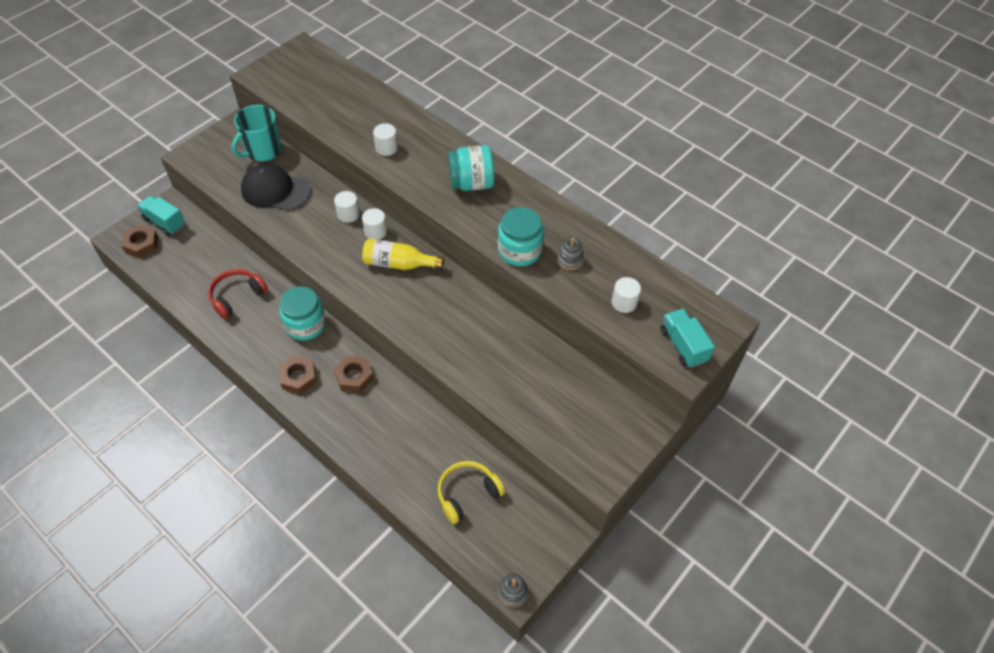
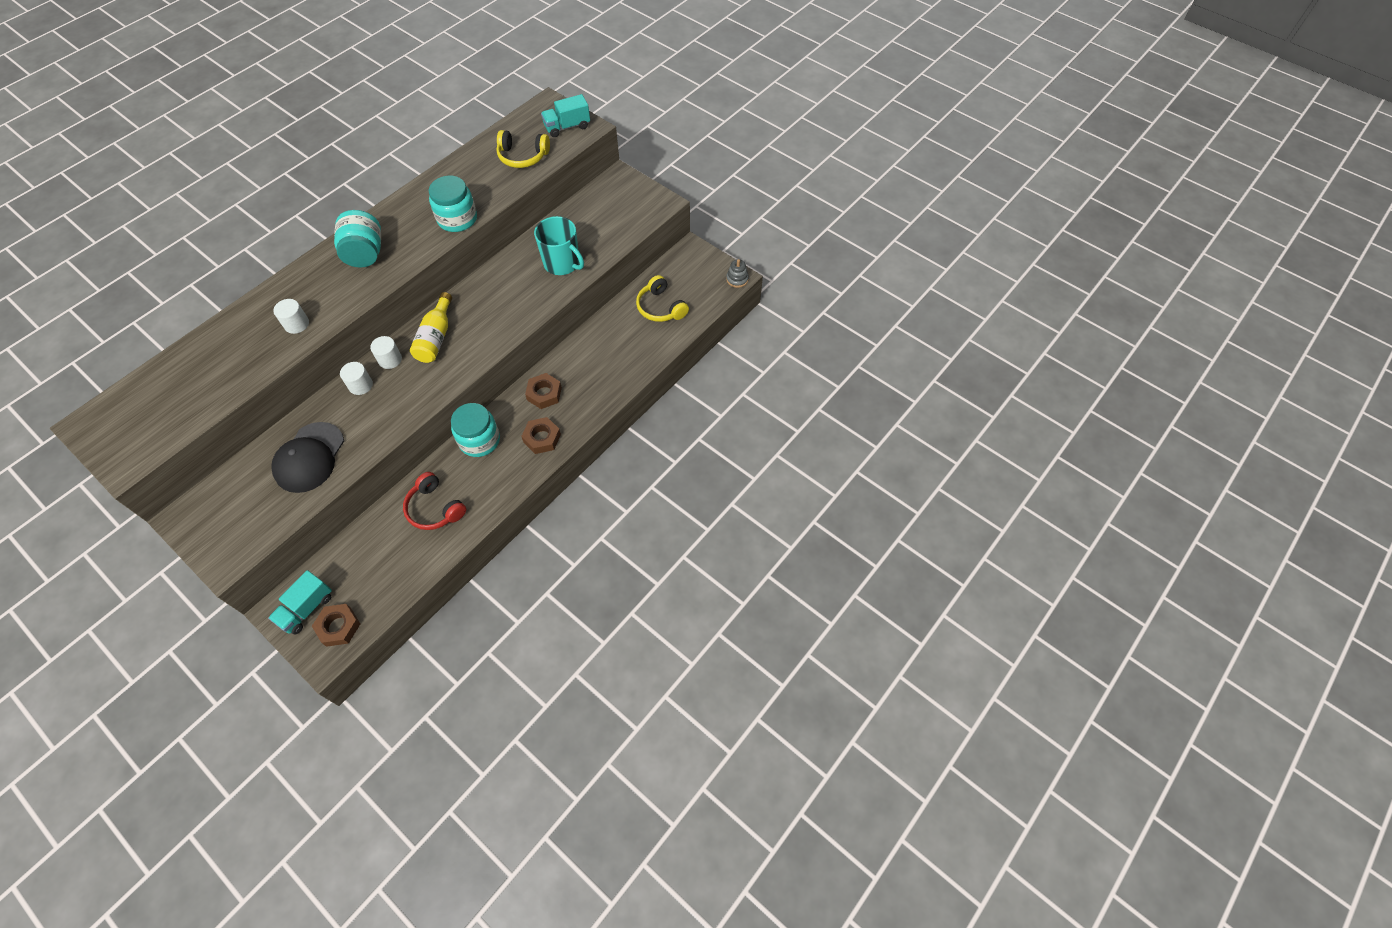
camera: 90 degrees left, 5 degrees up
(262, 151) = (238, 481): turquoise mug -> turquoise mug (562, 263)
(570, 260) = (473, 187): grey stacking toy -> none
(624, 302) = (523, 156): white cylinder -> yellow headphones

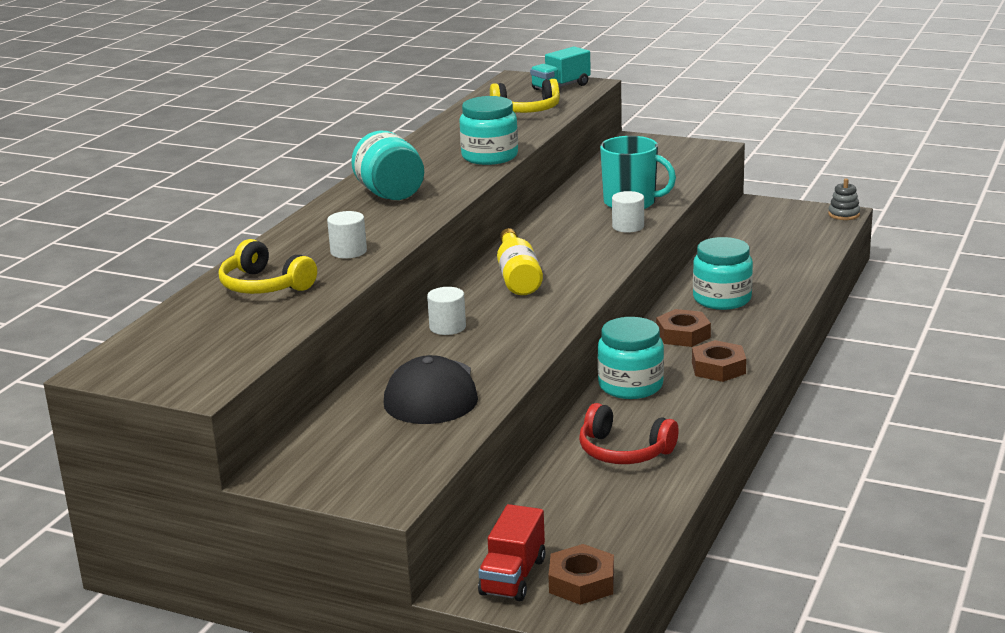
camera: 15 degrees left, 35 degrees down
(307, 609) = (513, 577): turquoise truck -> red truck
(390, 359) = (469, 302): white cylinder -> white cylinder (628, 226)
(593, 360) = (722, 299): none -> turquoise jar
(660, 307) = (768, 248): yellow headphones -> yellow headphones (265, 285)

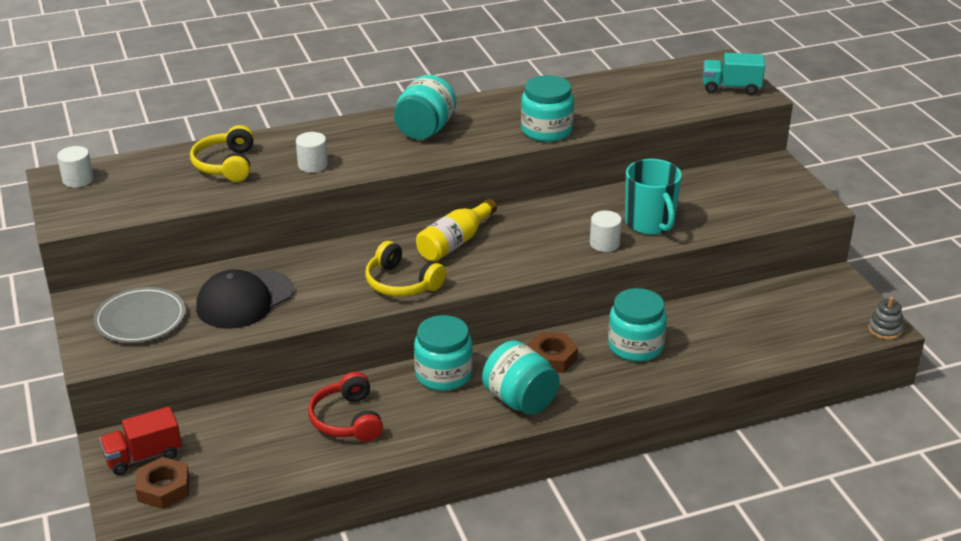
camera: 45 degrees right, 10 degrees up
(365, 454) = (140, 319): none -> grey plate
(447, 327) = (343, 256): white cylinder -> white cylinder (78, 179)
(526, 110) = (659, 99): yellow headphones -> yellow headphones (401, 283)
(718, 368) = (520, 400): brown nut -> turquoise jar

